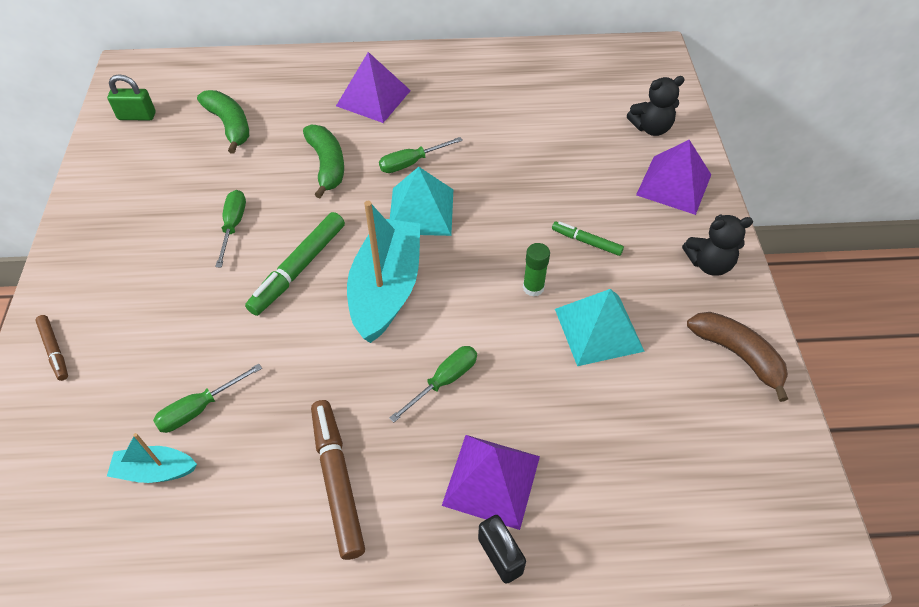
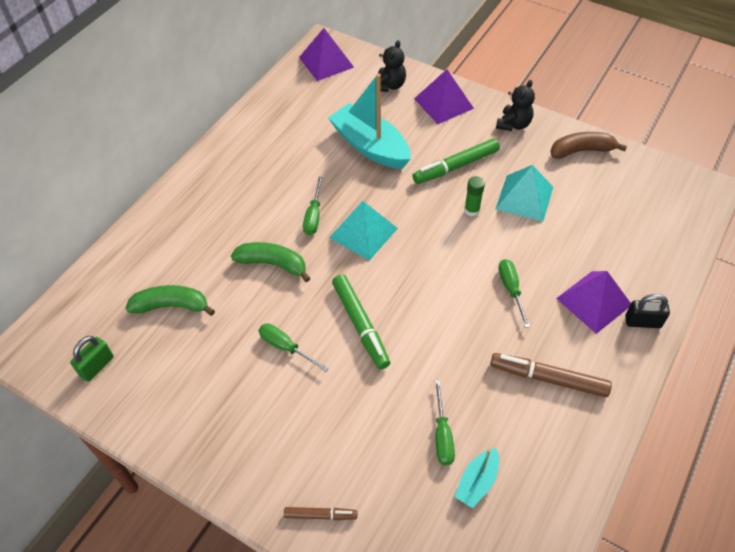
camera: 55 degrees left, 0 degrees up
(373, 98) = (227, 205): purple pyramid -> purple pyramid (326, 62)
(386, 289) = (416, 284): turquoise boat -> turquoise boat (370, 146)
(586, 242) = (456, 166): green marker -> green marker, size x1.80

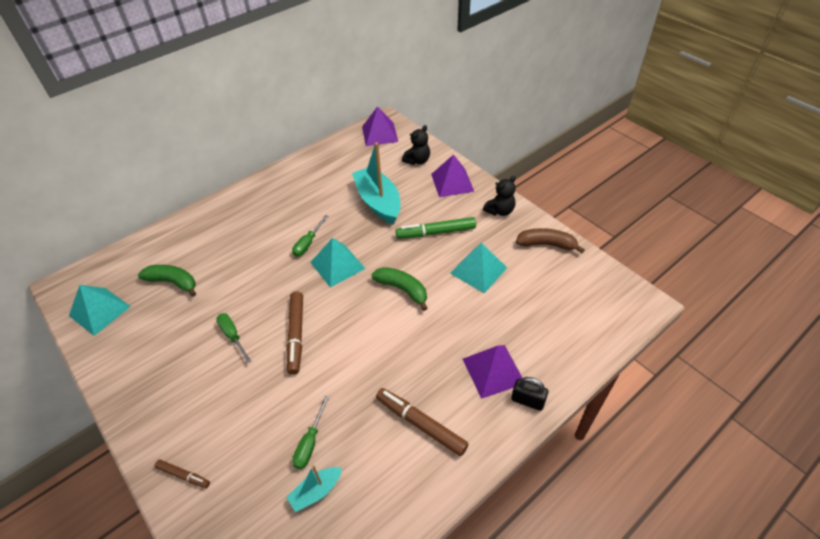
camera: 20 degrees right, 5 degrees down
(97, 366) = (100, 311): green padlock -> turquoise pyramid
(273, 264) = (259, 271): green banana -> green banana (403, 289)
(360, 325) = (296, 335): green marker -> brown marker
(472, 210) = (430, 269): green glue stick -> none
(511, 289) = (428, 341): green screwdriver -> none

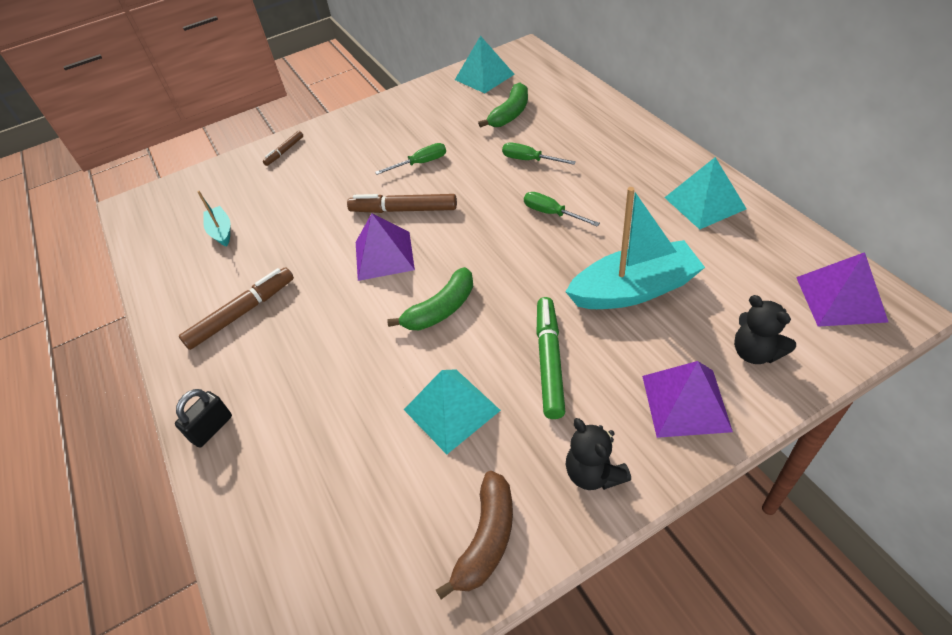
camera: 105 degrees right, 0 degrees up
(310, 443) = (270, 226): green screwdriver -> green screwdriver (529, 160)
(337, 265) = (504, 242): turquoise pyramid -> turquoise pyramid (704, 203)
(493, 371) = (271, 397): purple pyramid -> purple pyramid (384, 255)

